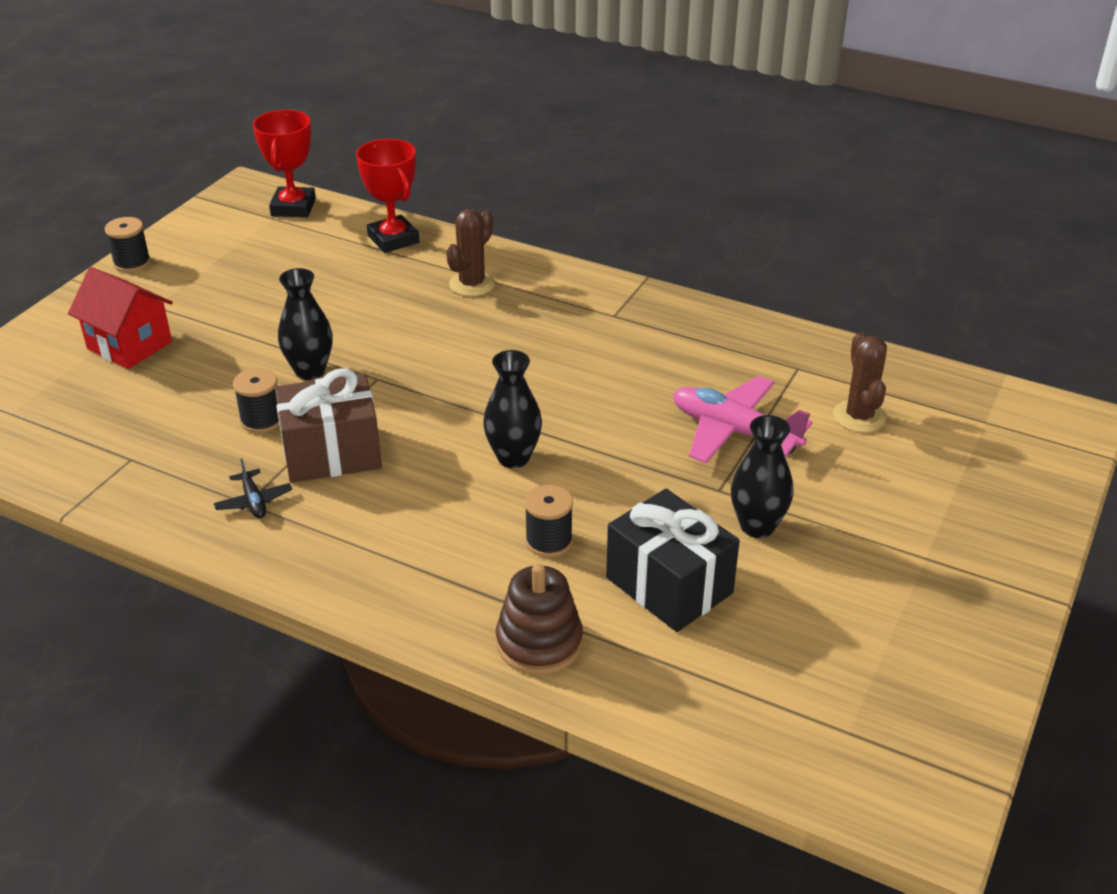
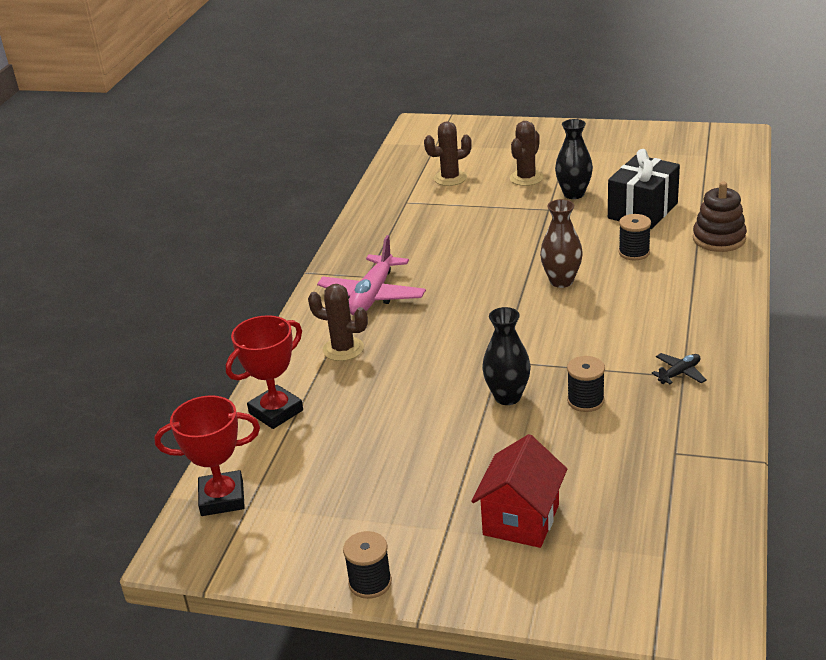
camera: 100 degrees left, 5 degrees down
(332, 453) = (604, 355): brown gift -> none
(513, 458) = (561, 281): black vase -> brown vase
(734, 431) = (487, 212): pink plane -> pink plane (372, 296)
(832, 490) = (526, 178): none -> brown cactus

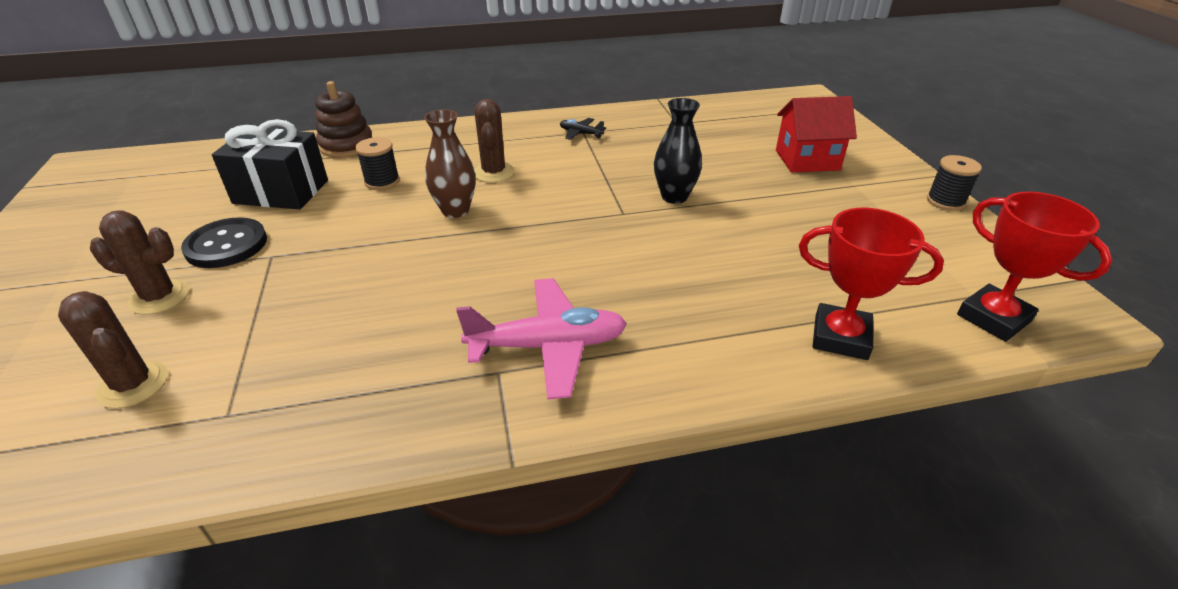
camera: 120 degrees left, 5 degrees up
(343, 349) = (683, 328): brown cactus -> brown cactus (494, 173)
(573, 194) = (226, 245): black vase -> black button
(585, 401) = (648, 162): black spool -> none

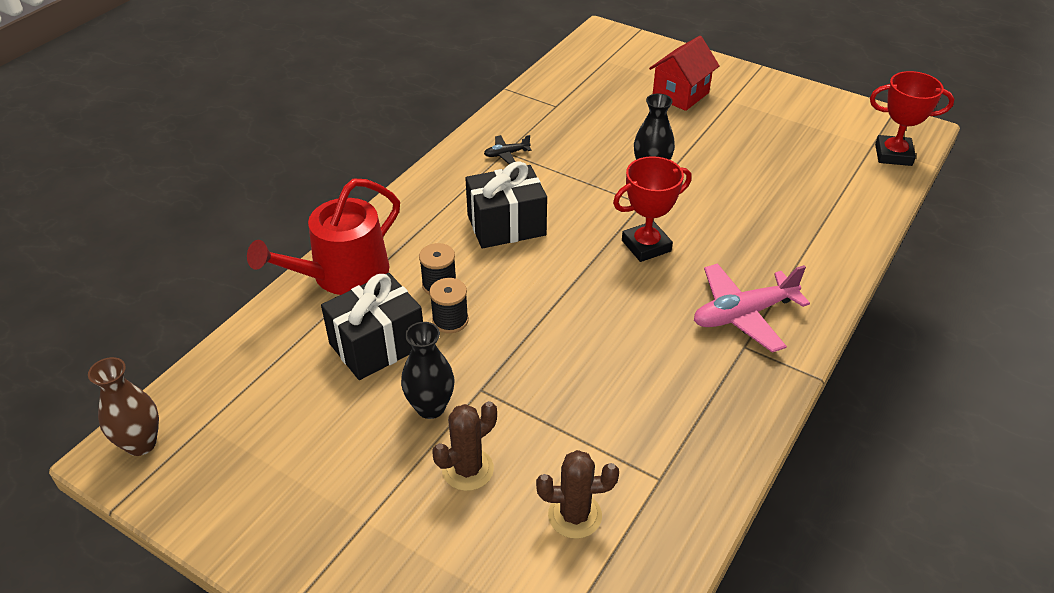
camera: 45 degrees left, 5 degrees up
(226, 245) = (430, 407): black button -> black vase
(346, 145) = (342, 275): brown stacking toy -> red watering can
(455, 210) = (537, 271): brown vase -> brown vase (141, 443)
(494, 173) = (506, 225): brown cactus -> black gift
(548, 346) = (743, 314): pink plane -> pink plane turned 150 degrees counterclockwise
(840, 337) = (853, 210): red trophy -> red trophy (646, 246)
(945, 201) = (787, 86): black spool -> black spool (450, 320)

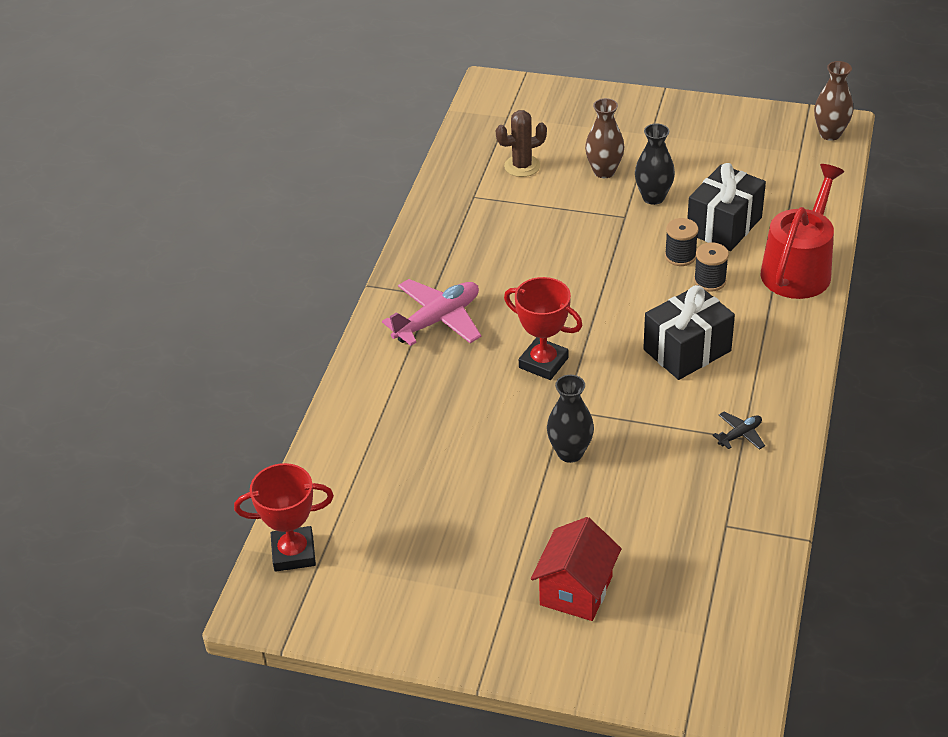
camera: 165 degrees right, 0 degrees up
(468, 469) = (604, 171): brown cactus -> brown vase
(646, 246) = (543, 363): red trophy -> red trophy turned 75 degrees clockwise

